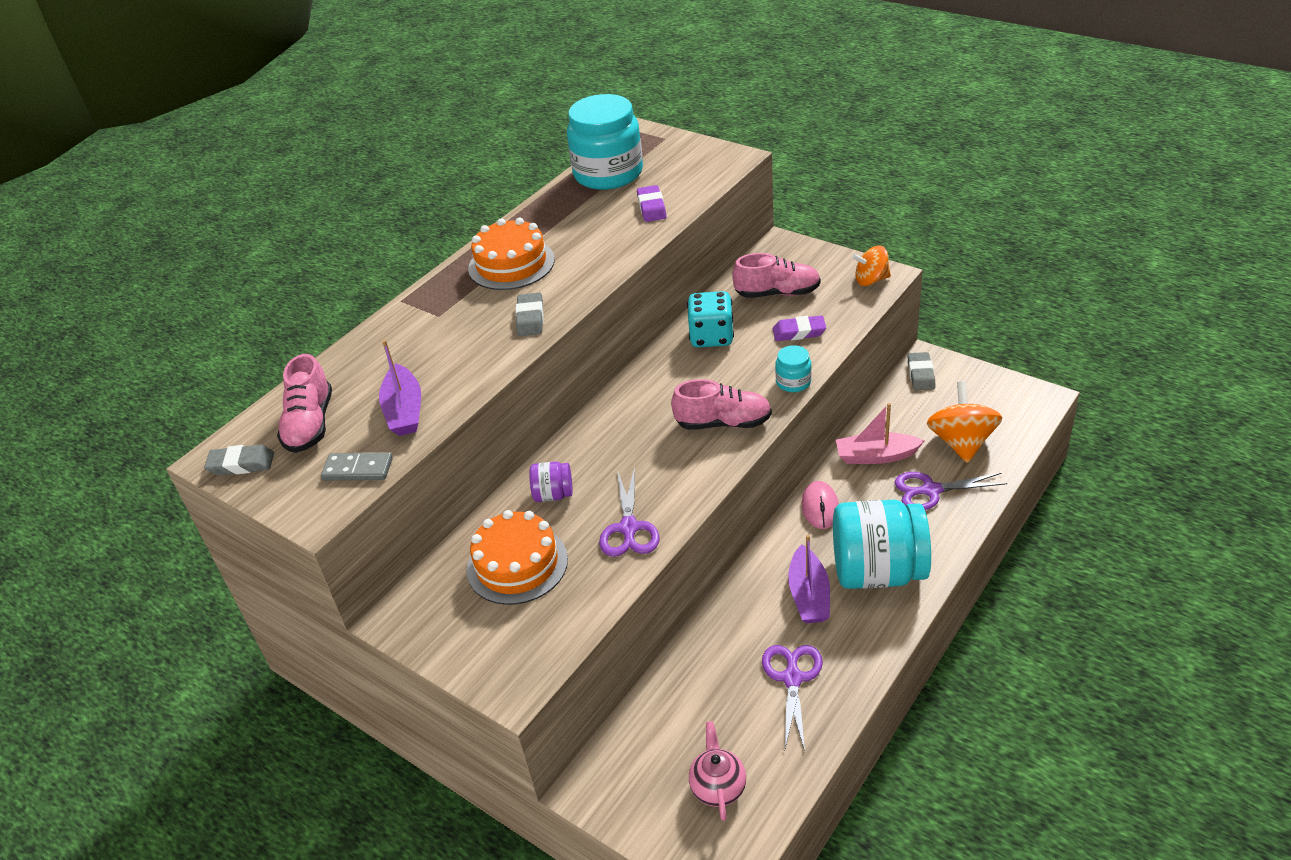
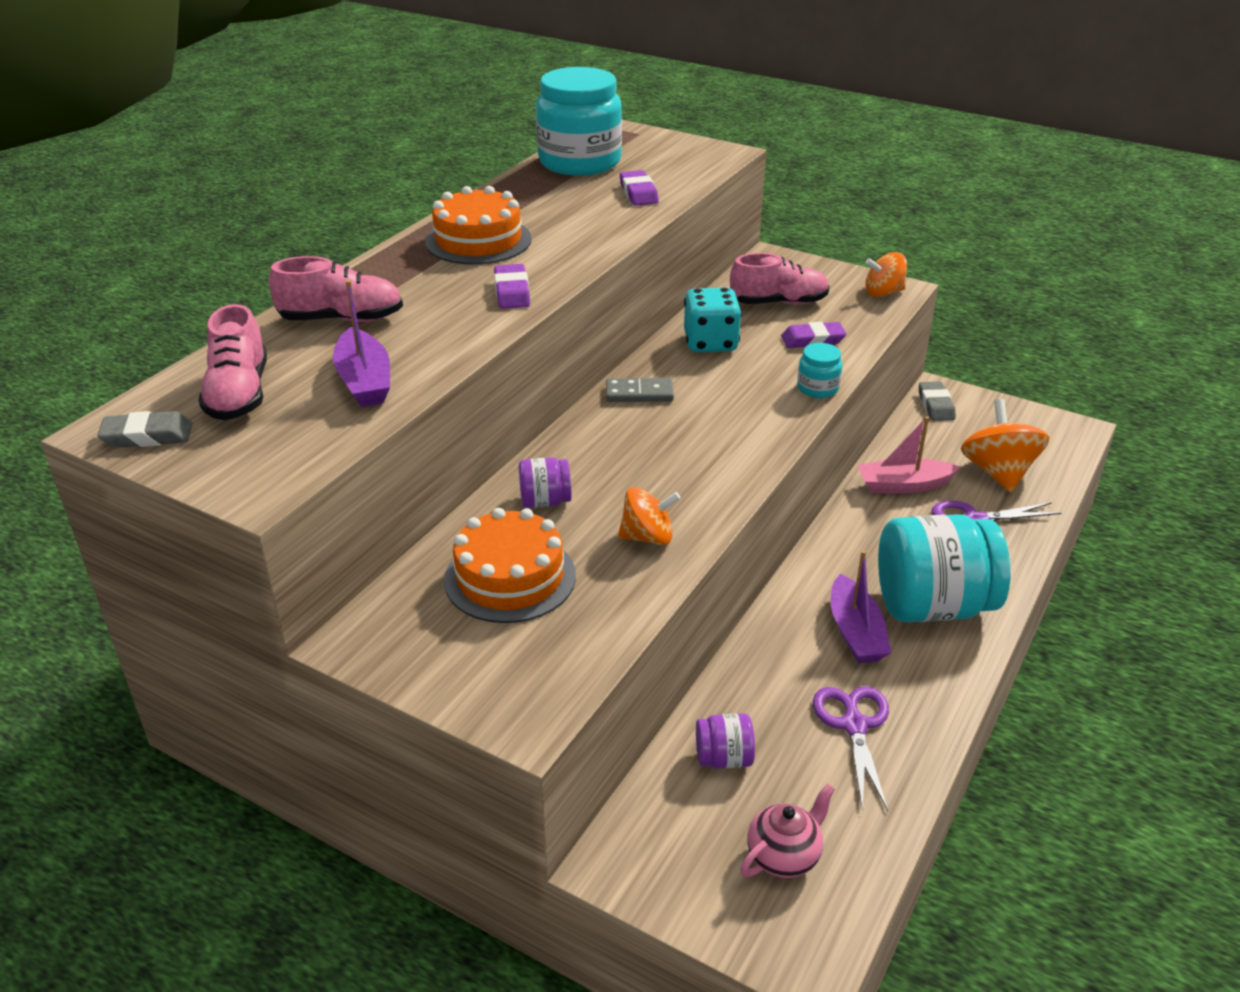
camera: 10 degrees left, 5 degrees down
(358, 469) = (310, 442): grey domino -> grey domino (639, 393)
(530, 318) = (512, 292): grey eraser -> purple eraser
(628, 528) = (648, 537): purple scissors -> orange spinning top
(684, 704) = (724, 758): none -> purple jar
(718, 787) = (784, 856): pink teapot -> pink teapot turned 60 degrees clockwise
(723, 423) = (743, 428): pink shoe -> pink shoe (341, 319)
(820, 507) = (849, 538): pink mouse -> none

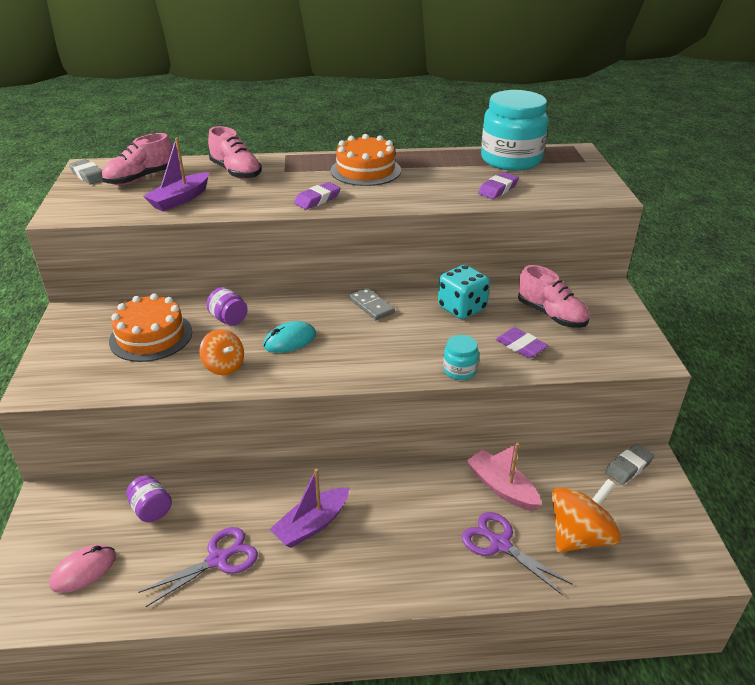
camera: 55 degrees right, 0 degrees up
(646, 472) = (290, 340): none -> turquoise mouse
(784, 856) = (83, 570): pink teapot -> pink mouse
(883, 293) = (634, 354): orange spinning top -> none
(932, 606) = (373, 555): turquoise jar -> none

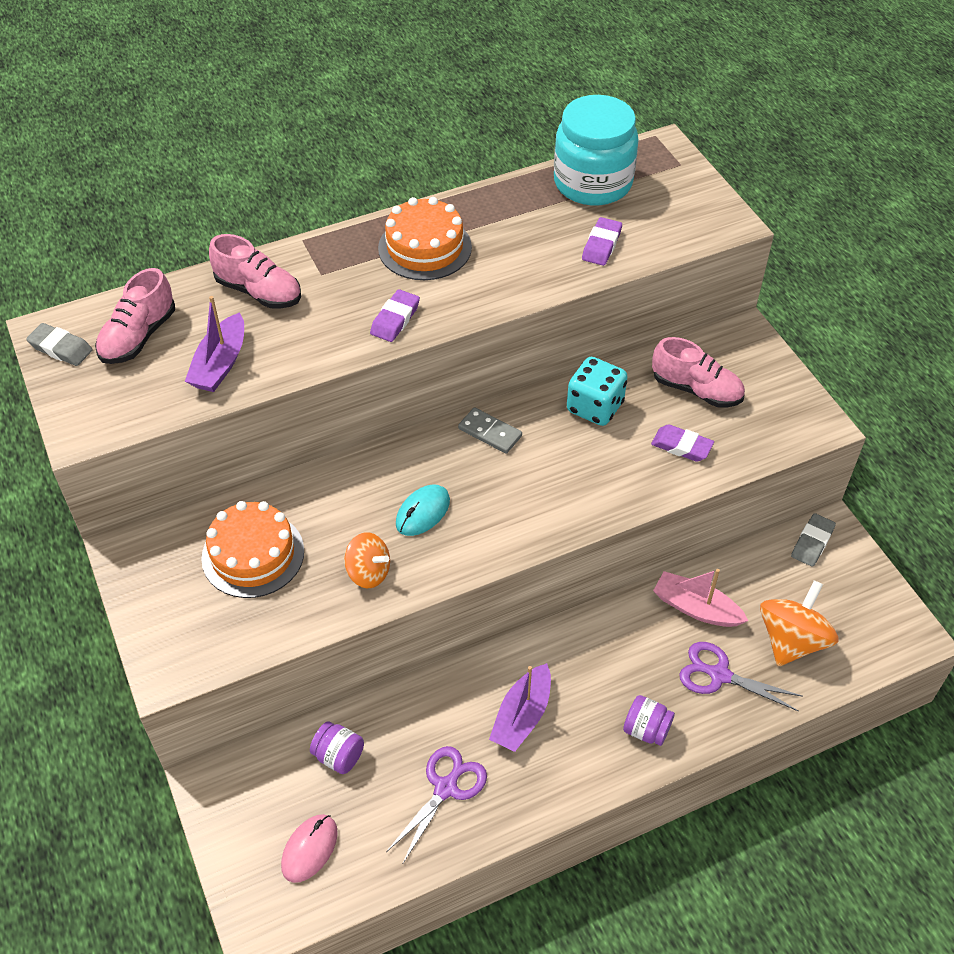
camera: 20 degrees left, 15 degrees up
(229, 319) = (331, 501): purple jar -> purple jar (646, 730)
(459, 370) = (631, 500): turquoise jar -> none

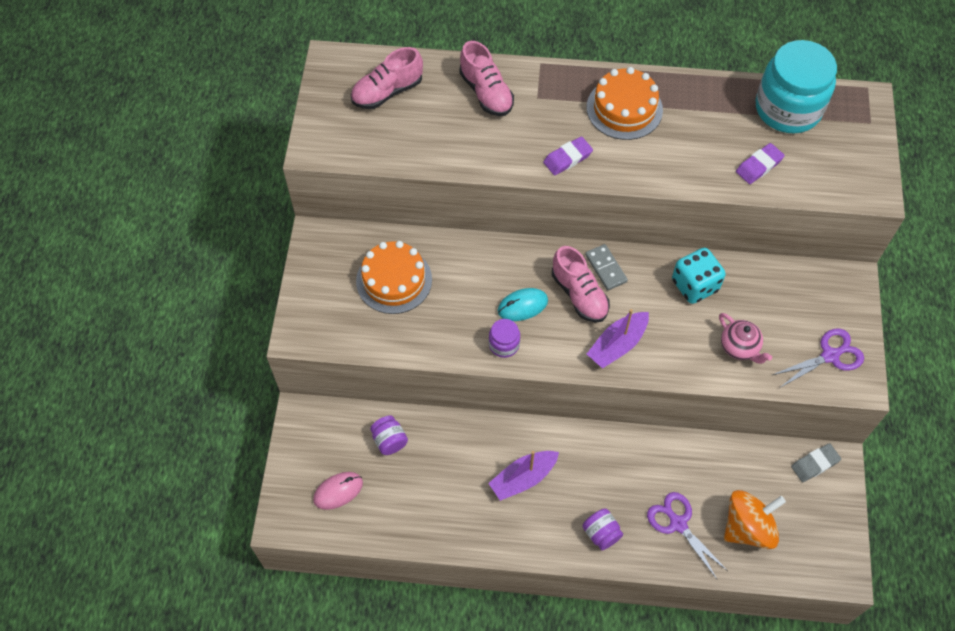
camera: 30 degrees right, 10 degrees up
(61, 348) = (333, 78): grey eraser -> none
(220, 364) = (429, 138): purple boat -> purple boat (617, 345)
(368, 572) = (461, 331): orange spinning top -> none
(428, 563) = (504, 344): none -> purple jar
(446, 788) = (444, 499): purple scissors -> purple scissors (830, 356)
(681, 446) = (739, 347): purple eraser -> pink teapot
(696, 390) = (781, 308): pink shoe -> pink shoe (579, 294)
(696, 608) = (693, 467): pink boat -> none

